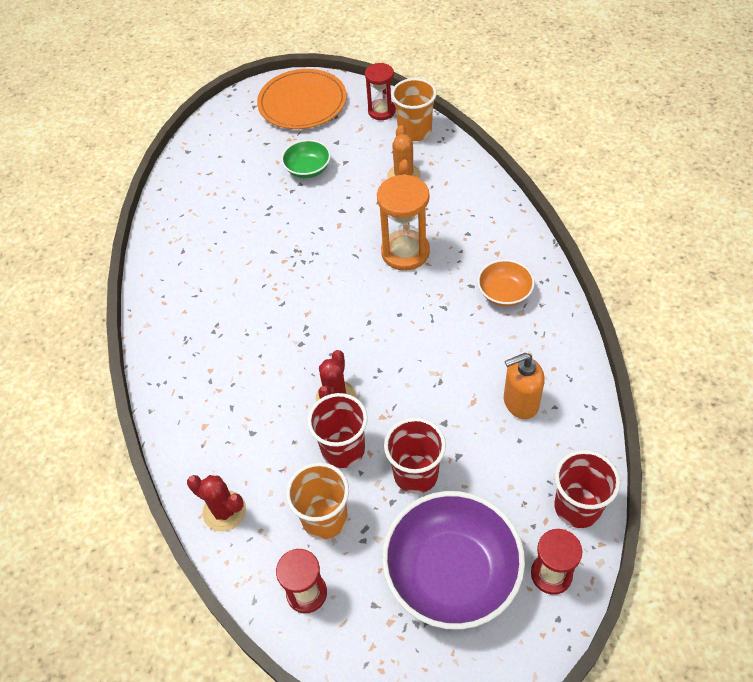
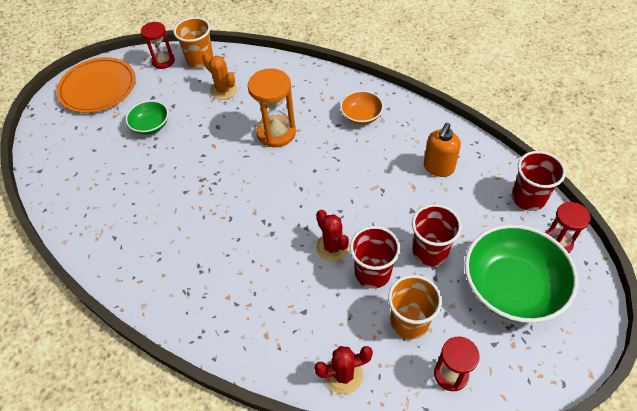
camera: 45 degrees left, 0 degrees up
(452, 573) = (511, 287): purple bowl -> green bowl

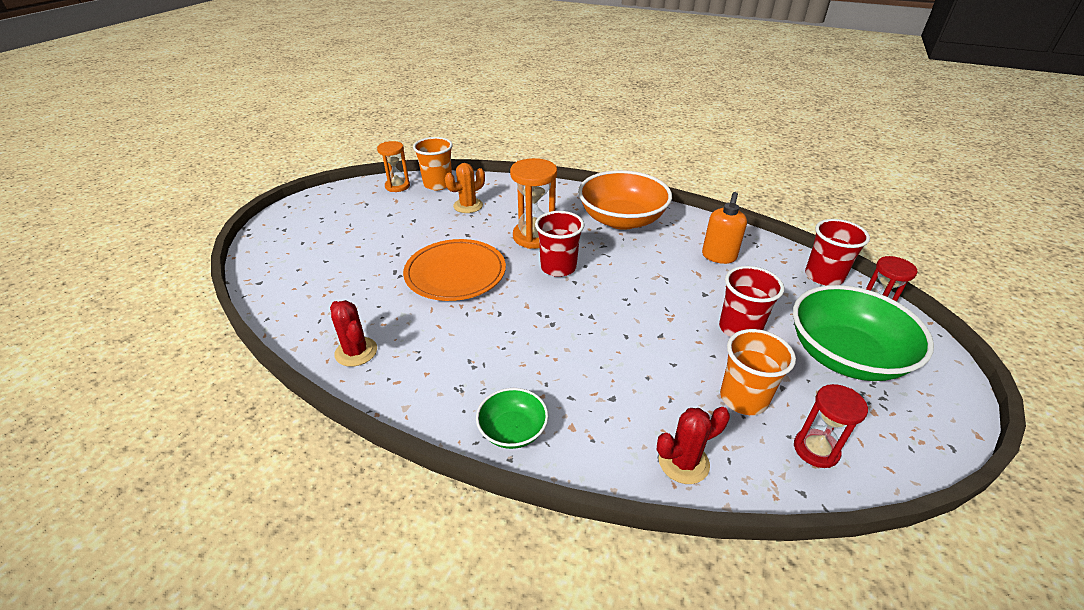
camera: 10 degrees left, 15 degrees down
(98, 87) = (326, 209): orange plate -> orange plate (455, 273)
(151, 125) = (391, 237): green bowl -> green bowl (513, 430)
(163, 61) = (397, 186): red hourglass -> orange hourglass
(223, 90) = (468, 206): orange cactus -> orange cactus turned 75 degrees counterclockwise
(332, 247) = (627, 332): red cactus -> red cactus (356, 352)
(361, 116) = (621, 219): orange bowl -> orange bowl, size x1.99
(372, 273) = (682, 353): red cup -> red cup (558, 267)

